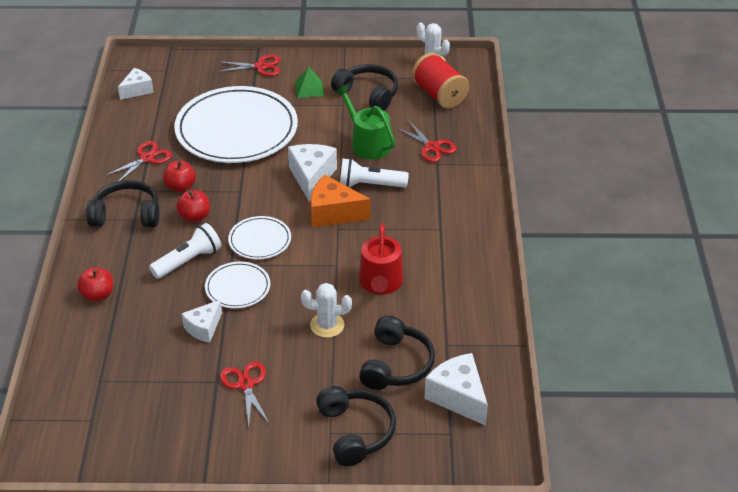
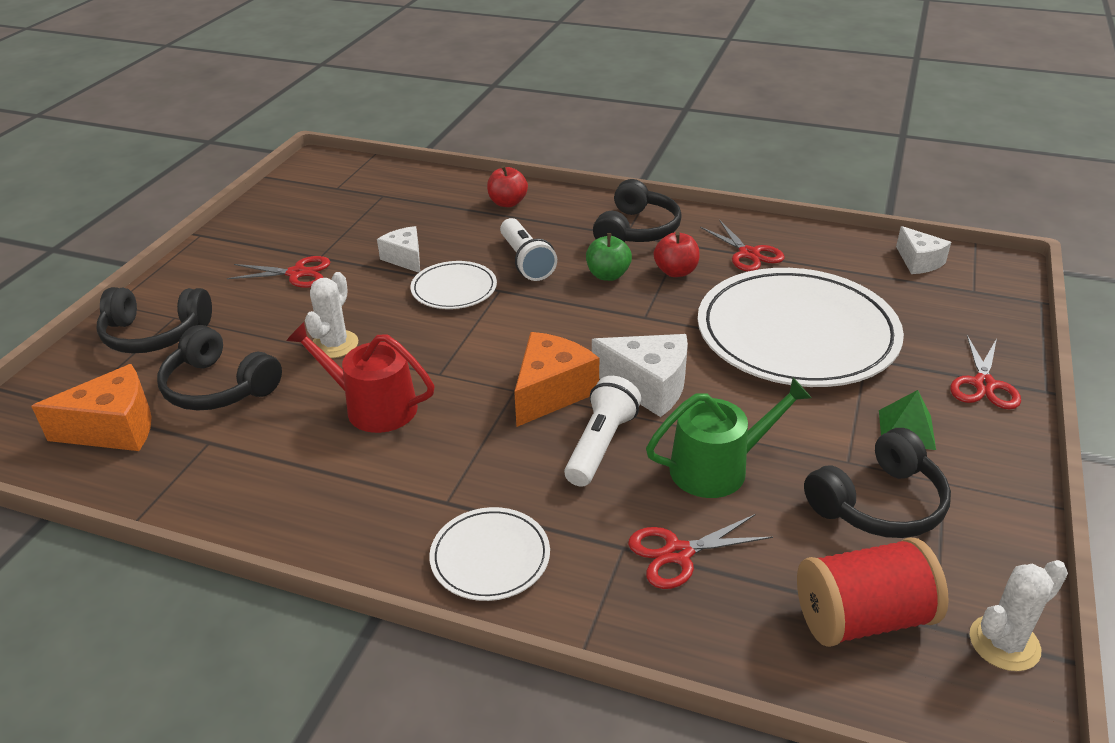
camera: 110 degrees right, 5 degrees down
(195, 216) = (608, 275): red apple -> green apple
(260, 240) = (531, 317): white plate -> white plate (490, 557)
(458, 397) = (114, 428): white cheese -> orange cheese

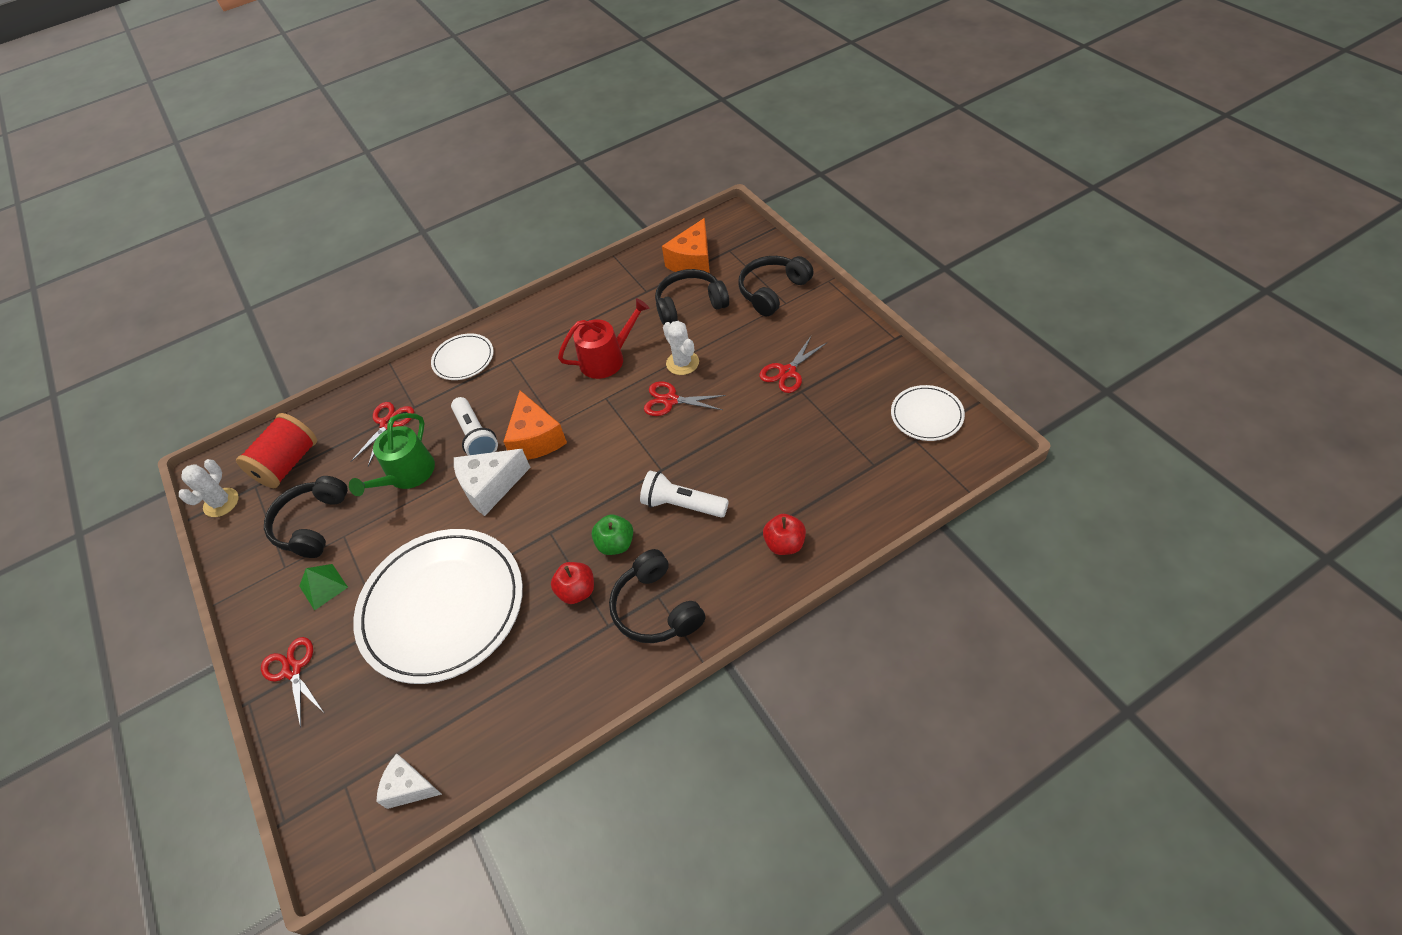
camera: 135 degrees right, 15 degrees up
(405, 258) = (754, 436): white cheese -> none
(454, 289) = (687, 445): white plate -> white plate (926, 415)
(748, 254) = (547, 663): red scissors -> red scissors (670, 400)

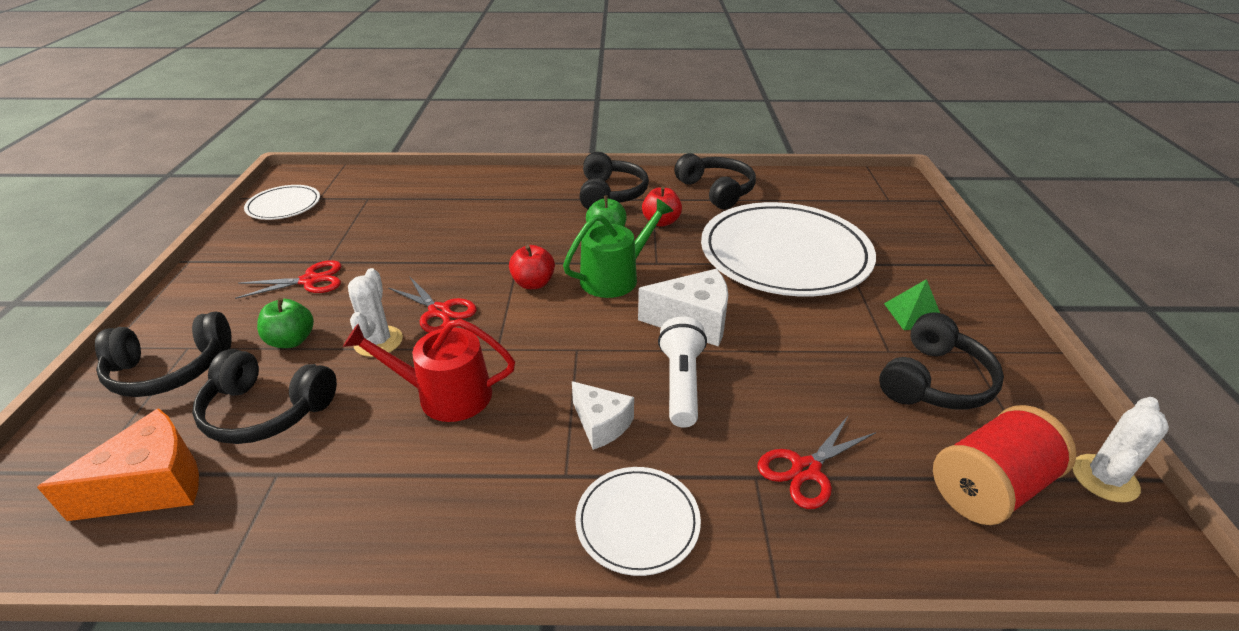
camera: 155 degrees left, 15 degrees down
(292, 670) = (943, 268): red scissors -> none
(407, 475) = (792, 380): green watering can -> green watering can (615, 277)
(409, 787) = (837, 185): white cheese -> white cheese (601, 424)
(536, 439) = (611, 344): orange cheese -> none
(548, 685) = (716, 190): none -> black headphones
(682, 505) = (529, 234): white flashlight -> none
(734, 336) = (292, 340): none -> green apple
(784, 544) = (488, 188): red apple -> red apple (533, 283)

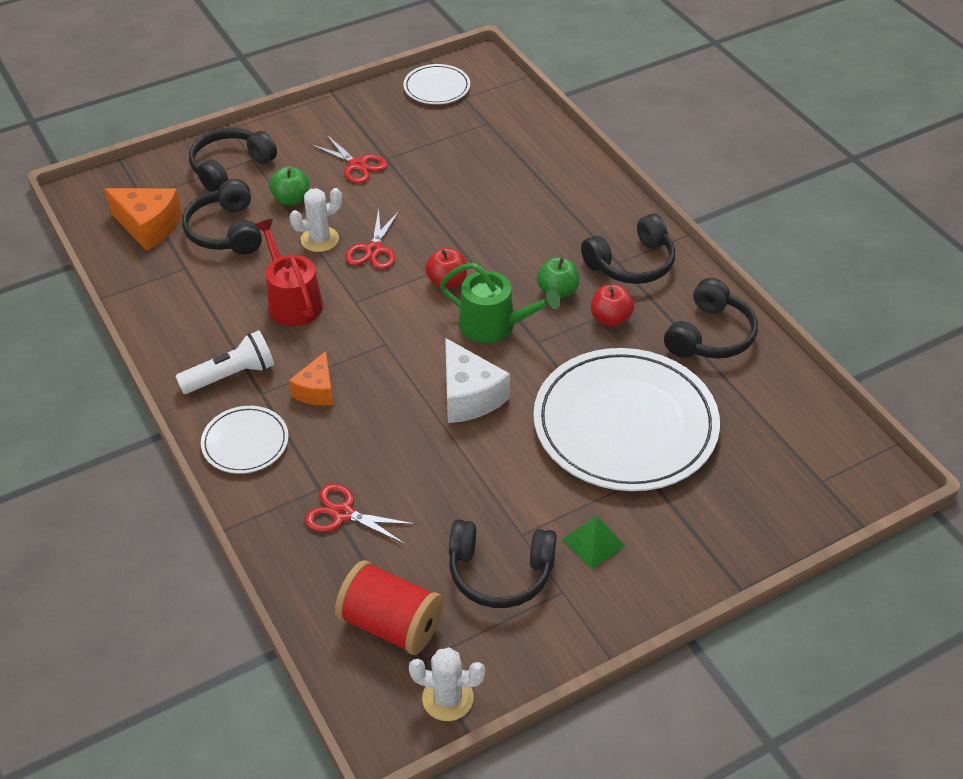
camera: 60 degrees right, 10 degrees up
(170, 370) = (230, 167): black headphones -> black headphones turned 90 degrees clockwise
(601, 424) = (316, 390): white cheese -> orange cheese
(681, 383) = (387, 416): white flashlight -> white flashlight (231, 375)

